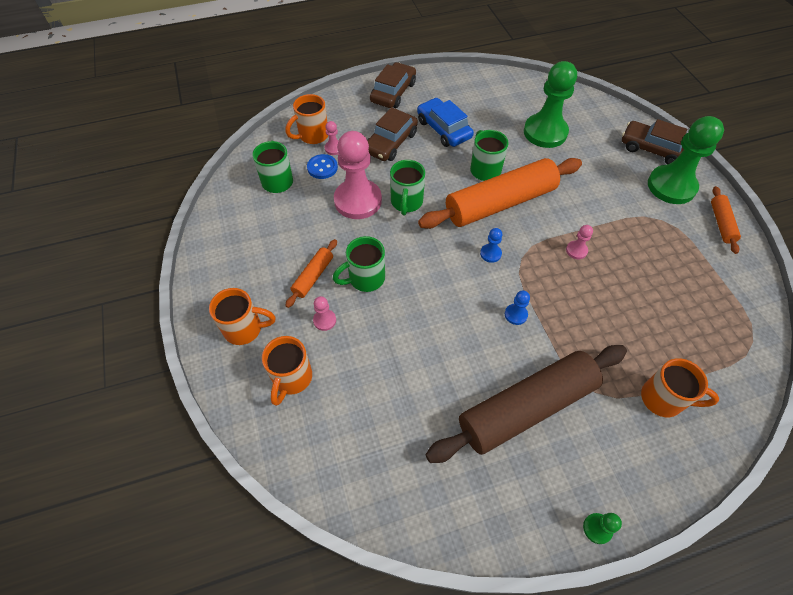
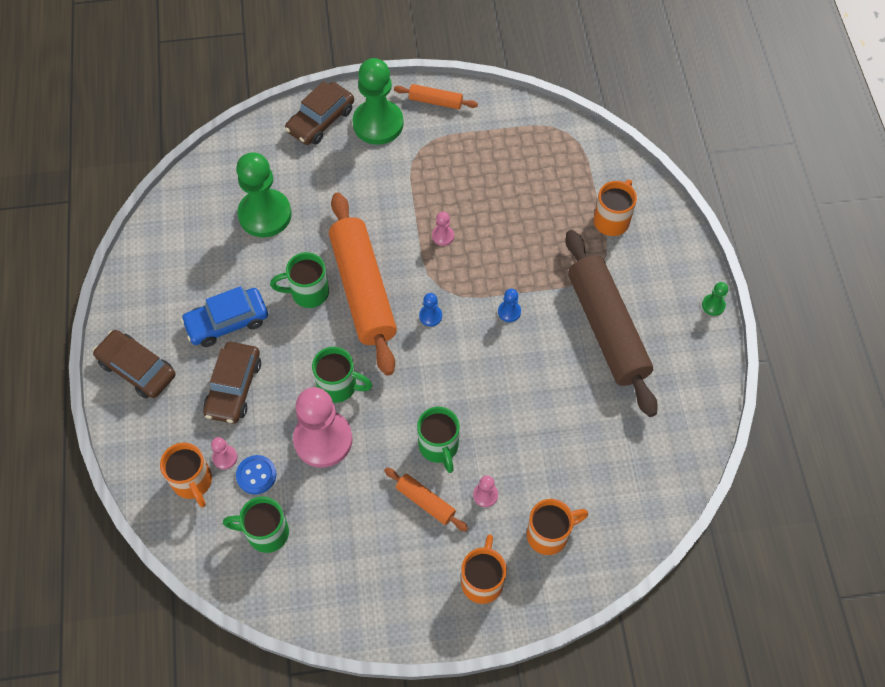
camera: 80 degrees left, 5 degrees up
(291, 379) = (549, 534): orange mug -> orange mug turned 45 degrees counterclockwise
(390, 143) = (234, 387): brown car -> brown car turned 60 degrees clockwise

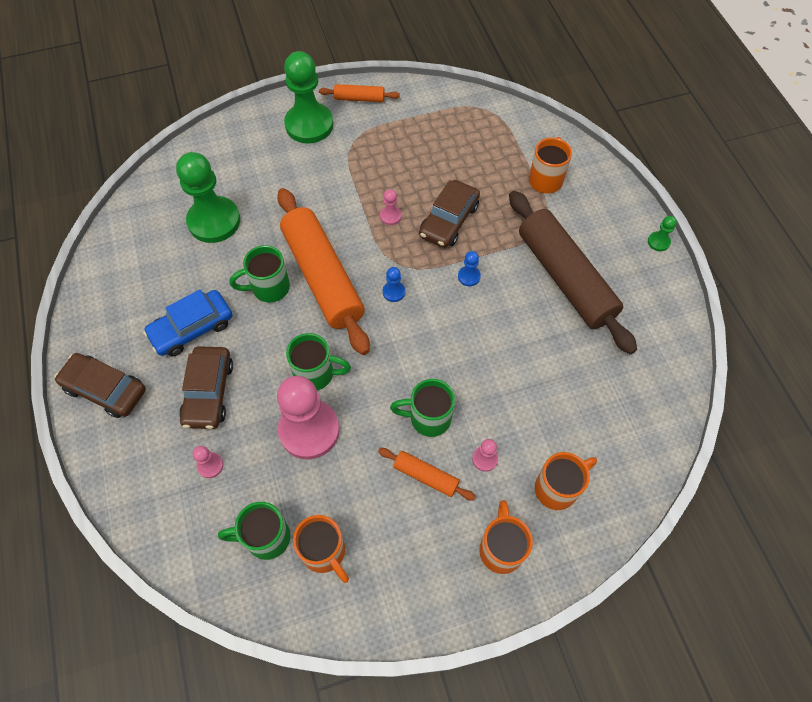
camera: 10 degrees left, 0 degrees up
(193, 482) = (180, 497): orange mug -> orange mug (325, 552)
(256, 475) = (246, 478): blue button -> none
(321, 120) = (254, 129): brown car -> brown car (449, 220)
(439, 447) = (428, 418): green mug -> green mug turned 120 degrees clockwise

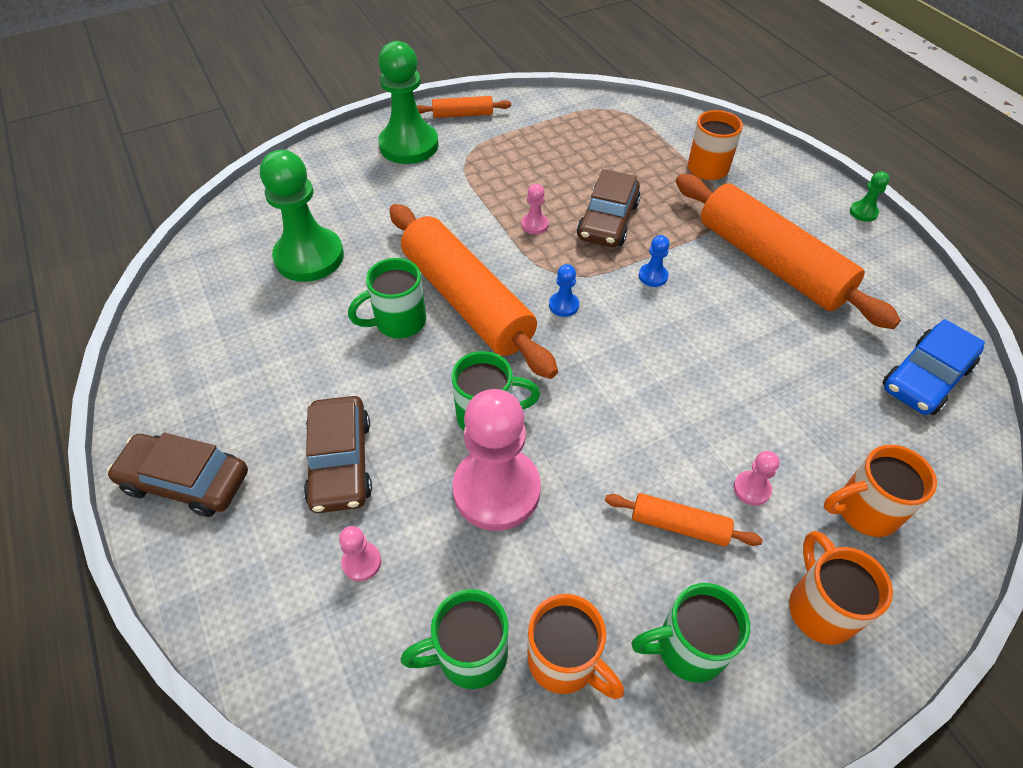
camera: 10 degrees left, 10 degrees down
(192, 328) = (301, 384): blue car -> blue car (925, 377)
(428, 418) = (657, 448): green mug -> green mug (687, 648)
(557, 488) = (864, 511): orange mug -> orange mug turned 150 degrees counterclockwise
(565, 278) = (770, 263): brown rolling pin -> orange rolling pin

